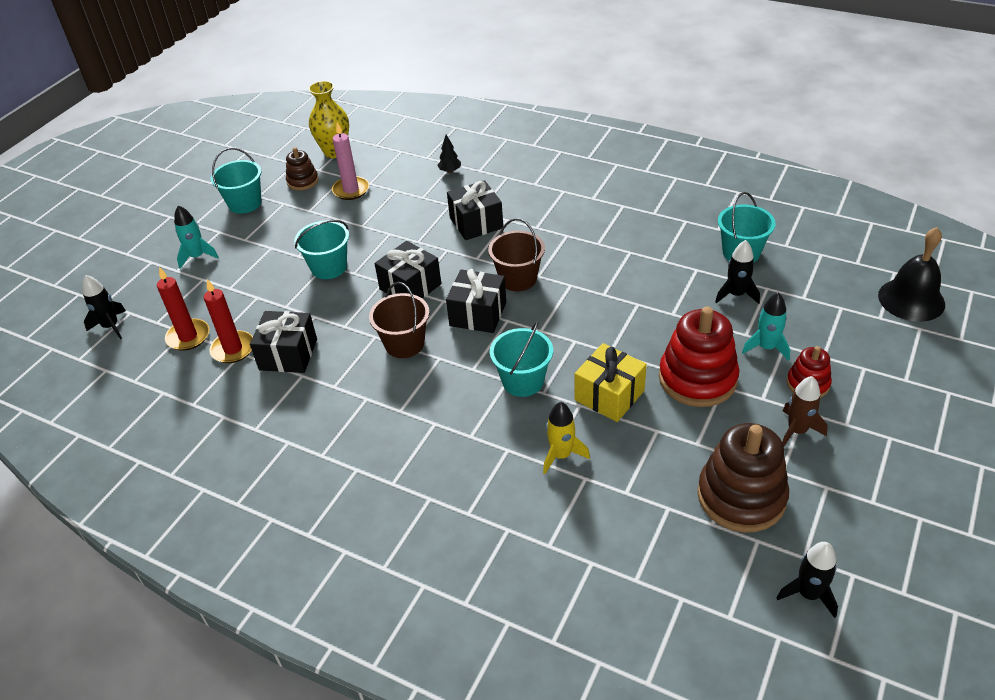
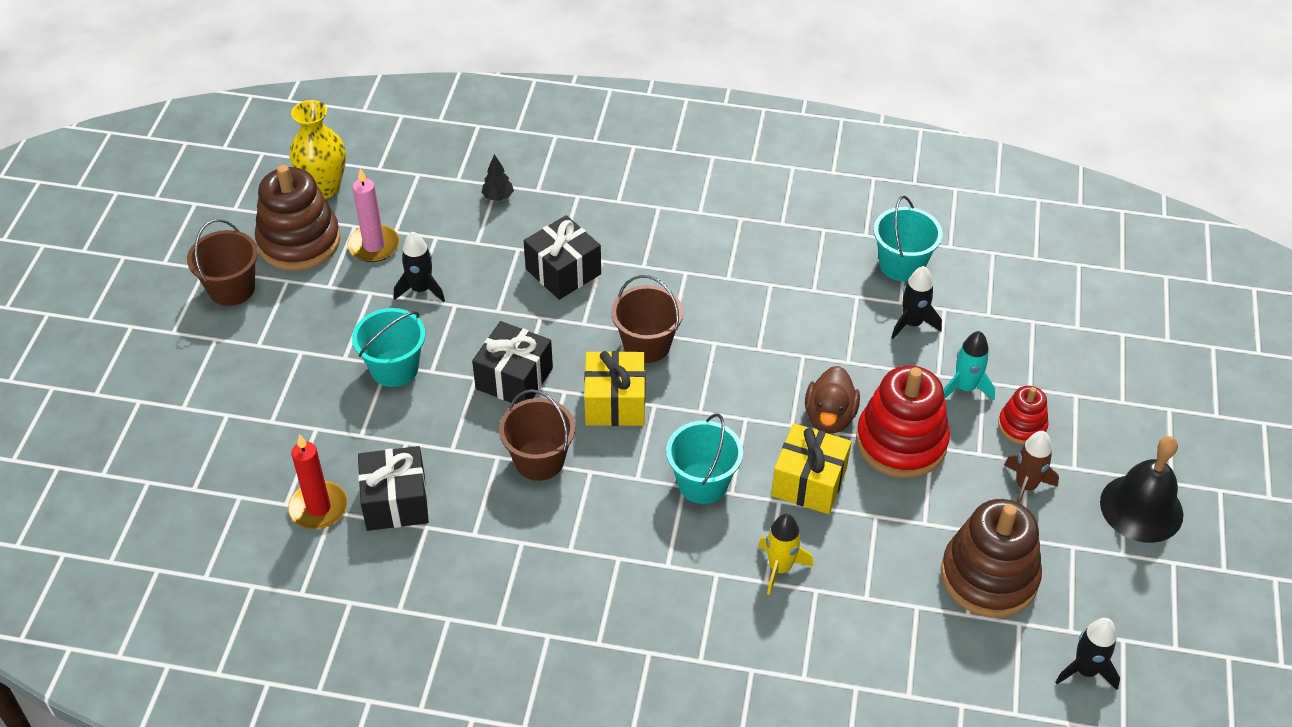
camera: 20 degrees left, 5 degrees up
(111, 326) = (131, 506): black rocket -> black rocket (421, 289)
(188, 337) = (248, 501): red candle -> none
(197, 256) = (203, 382): turquoise rocket -> none
(245, 203) = (232, 289): turquoise bucket -> brown bucket
(302, 181) = (299, 241): brown stacking toy -> brown stacking toy, size x1.87
(478, 314) = (615, 403): black gift -> yellow gift
(643, 351) = (829, 417): none -> brown duck
(911, 299) = (1105, 298): black bell -> black bell (1141, 508)

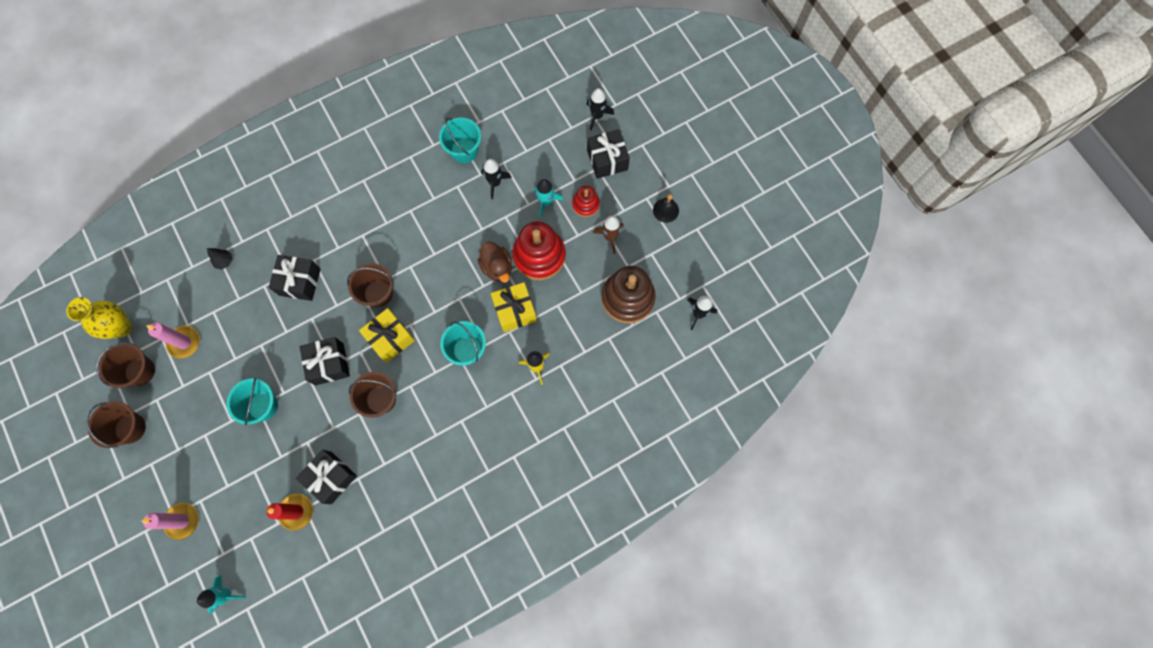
camera: 40 degrees left, 25 degrees up
(151, 535) = (226, 594): none -> turquoise rocket
(187, 420) = (182, 521): none -> pink candle
(299, 241) = (140, 371): brown stacking toy -> brown bucket
(421, 289) = (234, 349): black rocket -> black rocket (597, 116)
(1099, 394) = (607, 160): none -> black gift
(1141, 508) = (665, 210): black bell -> black bell, size x0.58

